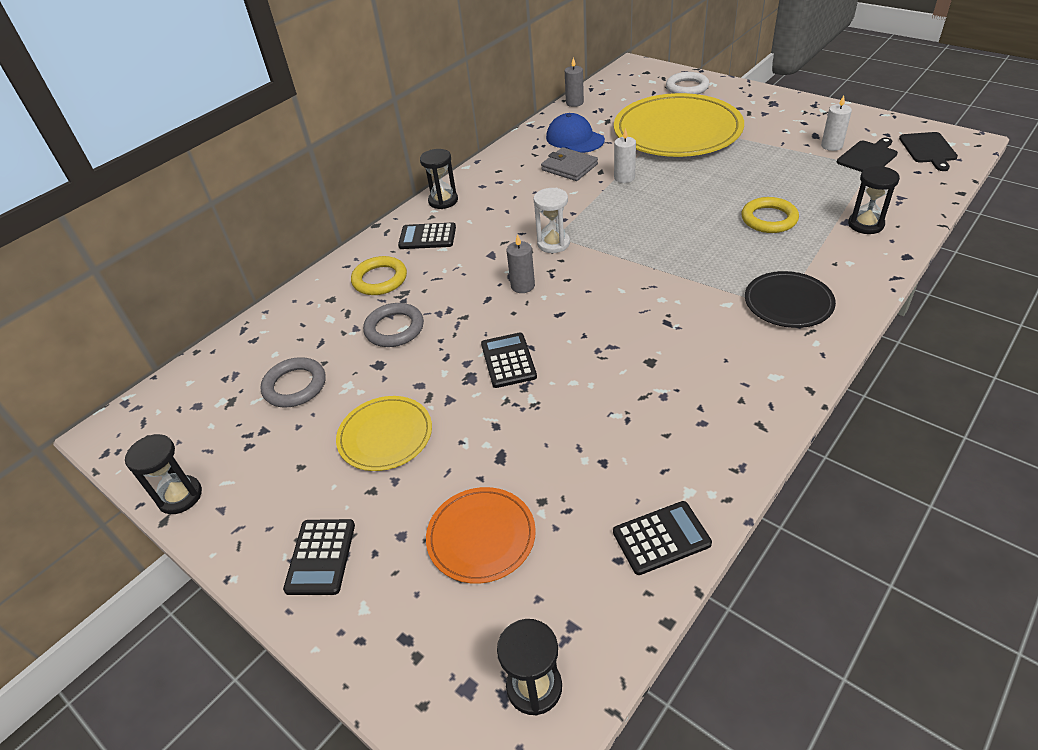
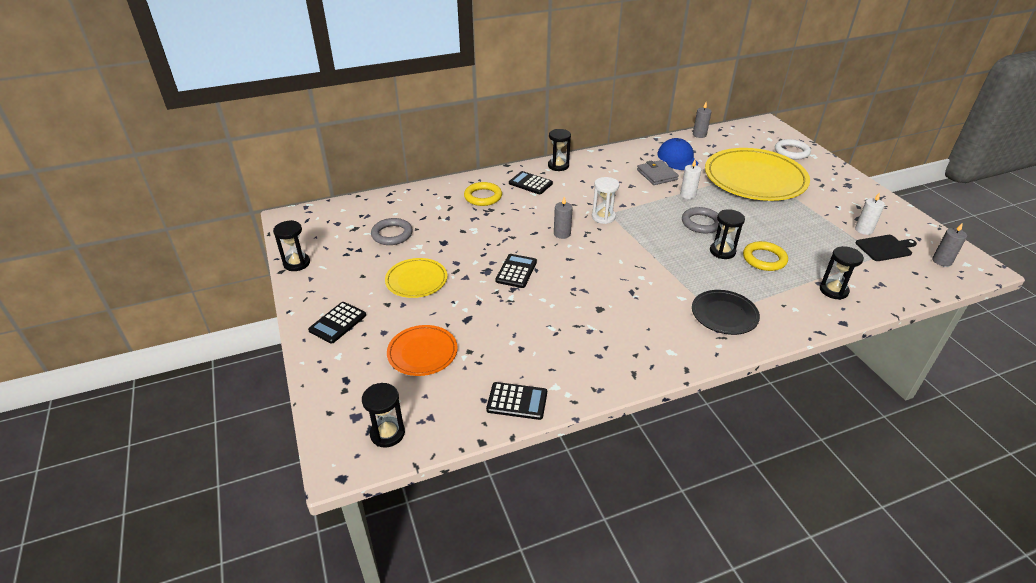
camera: 25 degrees right, 5 degrees down
(394, 328) = (468, 227): grey ring -> grey ring (701, 223)
(719, 229) = (722, 251): none -> black hourglass
(928, 149) = (942, 261): black cutting board -> grey candle

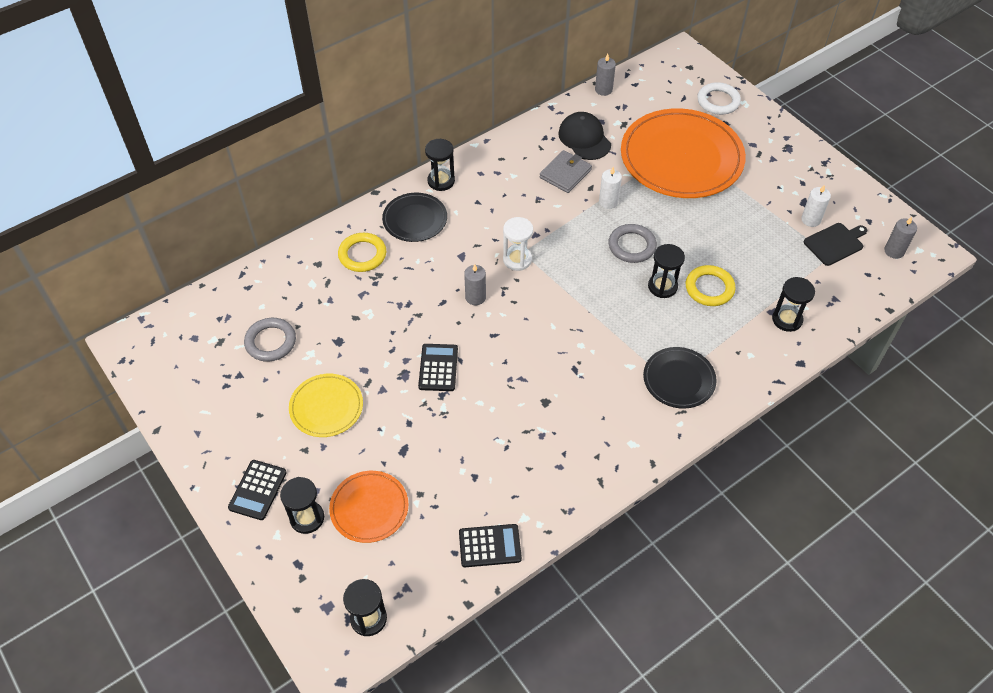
camera: 15 degrees left, 15 degrees up
(296, 263) = (170, 413): black hourglass -> black hourglass (307, 518)
(530, 183) = (415, 219): black calculator -> black plate
(657, 175) = (565, 174): grey wallet -> grey wallet turned 75 degrees clockwise
(677, 158) = (584, 138): blue cap -> black cap
(754, 178) = (681, 158): yellow plate -> orange plate

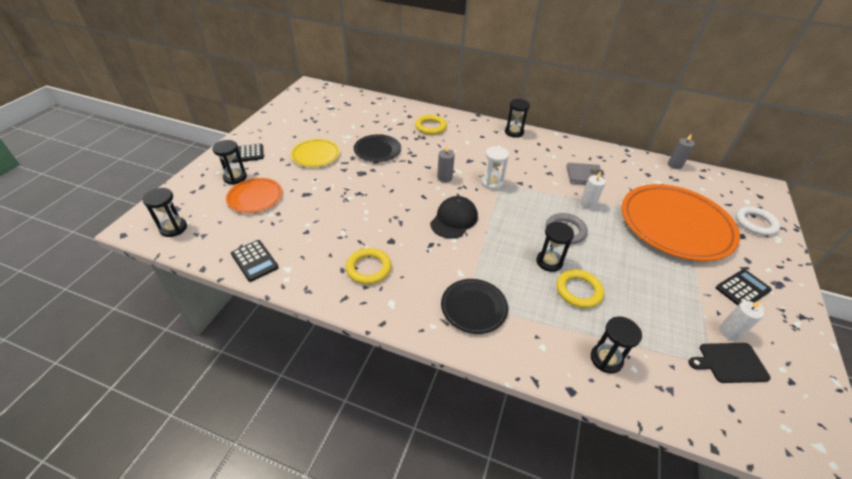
camera: 55 degrees right, 10 degrees down
(270, 342) = (344, 122): grey ring -> none
(415, 219) = (475, 134): black plate -> black plate (377, 150)
(438, 368) = (378, 184): black calculator -> black calculator (742, 289)
(573, 441) = (368, 268): none -> yellow ring
(584, 138) = (623, 173): black cap -> black cap (454, 219)
(835, 243) = (730, 363): black cutting board -> black cutting board turned 150 degrees clockwise
(894, 251) = (787, 421): grey candle -> none

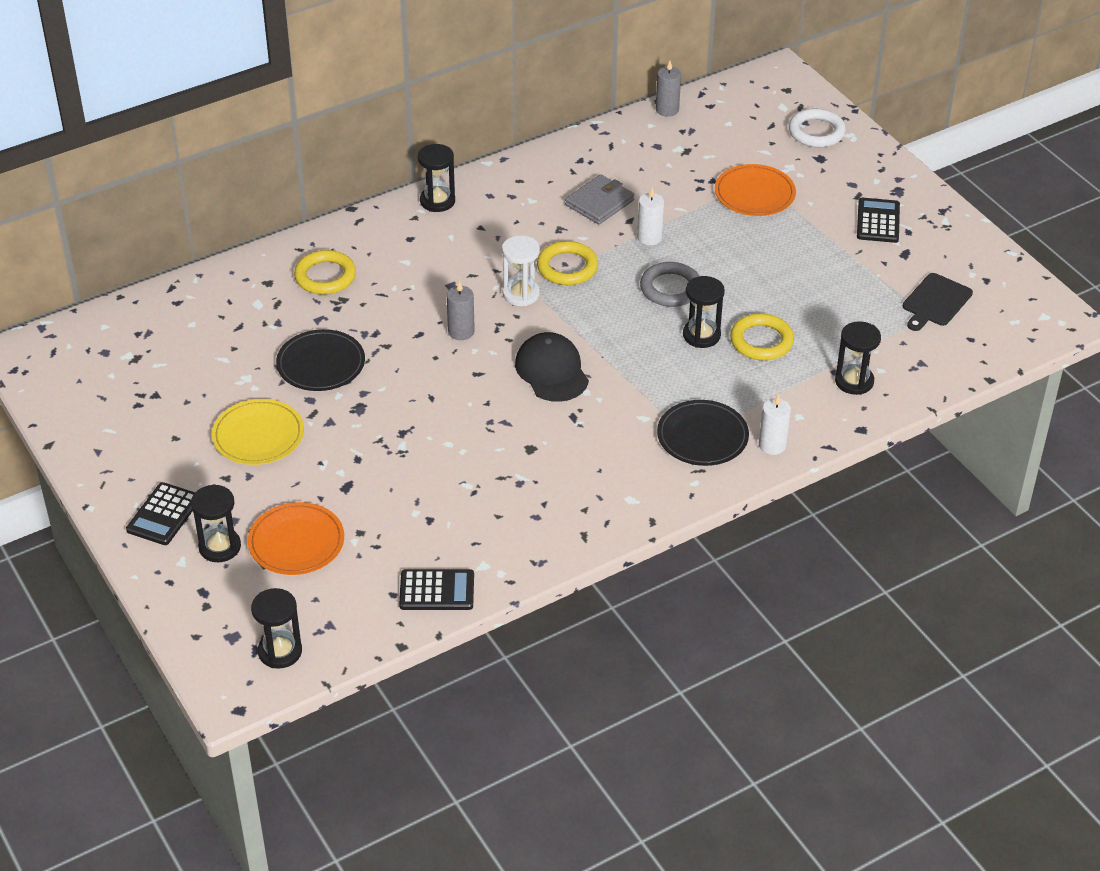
camera: 50 degrees left, 0 degrees up
(368, 268) = (557, 492): yellow ring -> yellow ring (567, 267)
(675, 225) = (754, 194): orange plate -> orange plate, size x0.50
(730, 332) = (909, 274): white candle -> white candle (772, 445)

